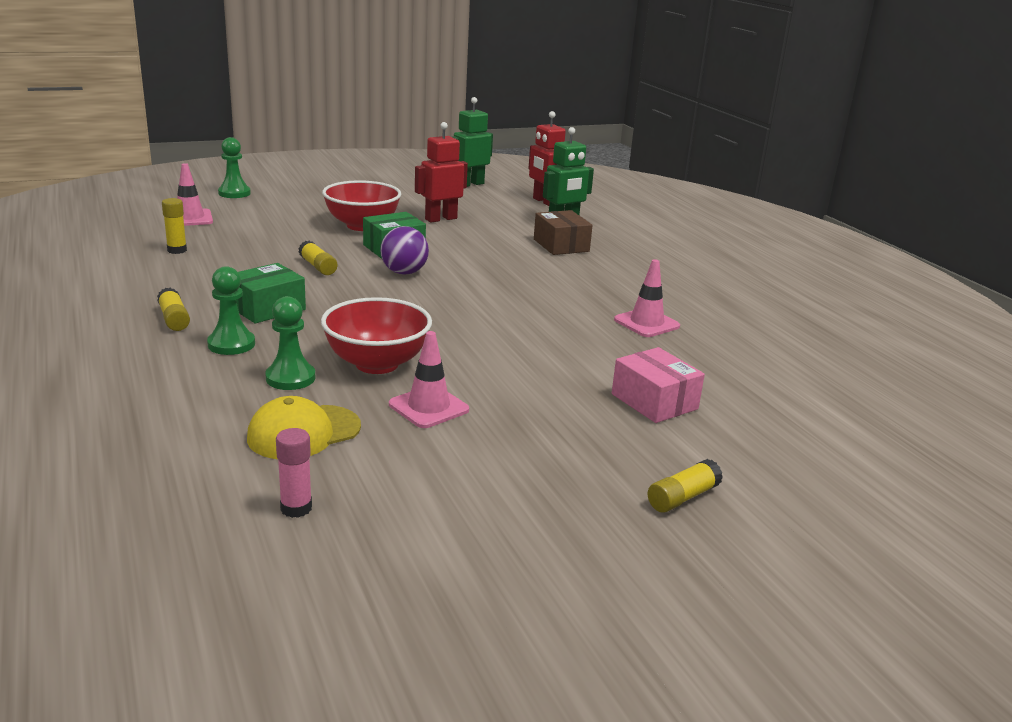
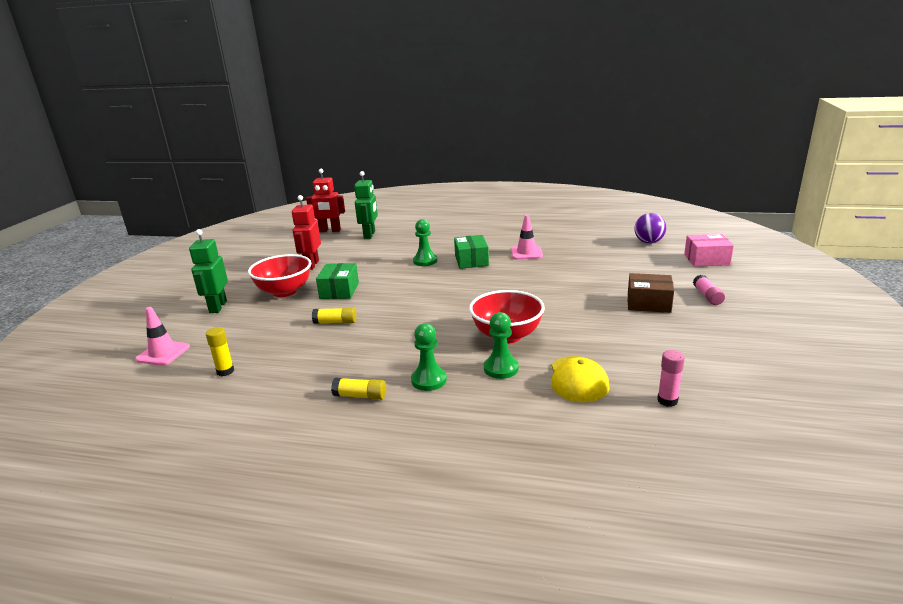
camera: 50 degrees left, 0 degrees up
(234, 193) = (138, 324): green pawn -> green pawn (425, 261)
(267, 308) = (384, 355): green box -> green box (471, 261)
(404, 272) = (383, 296): purple ball -> purple ball (648, 242)
(428, 407) = (575, 333): pink traffic cone -> none
(470, 184) = (266, 242): green robot -> green robot (217, 307)
(561, 245) = (401, 244): brown box -> brown box (648, 303)
(654, 401) = (613, 276): pink box -> pink box (706, 260)
(682, 497) = (707, 296): yellow glue stick -> pink glue stick

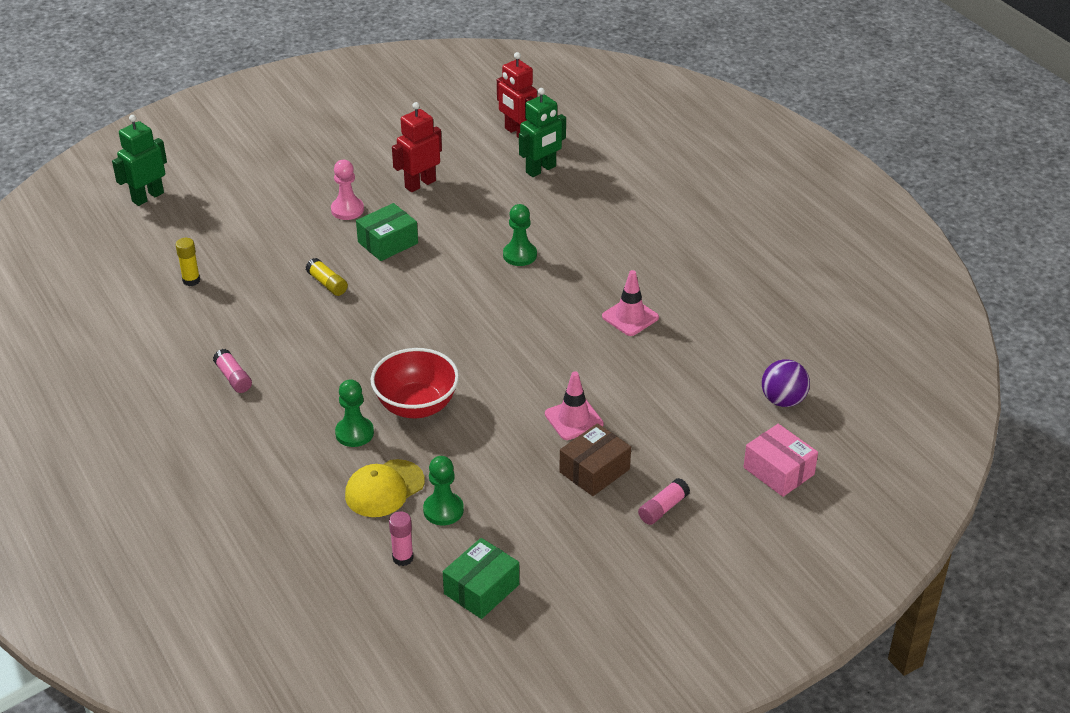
camera: 45 degrees right, 15 degrees up
(163, 353) = (179, 226): pink traffic cone -> pink traffic cone (574, 419)
(217, 307) = (276, 193): green robot -> green robot (147, 197)
(284, 291) = (347, 210): red bowl -> pink pawn
(360, 396) = (233, 378): yellow glue stick -> pink glue stick
(429, 380) = (293, 401): green pawn -> green pawn (443, 510)
(471, 261) = (559, 288): green box -> green box (481, 589)
(648, 303) = (594, 471): brown box -> brown box turned 75 degrees clockwise

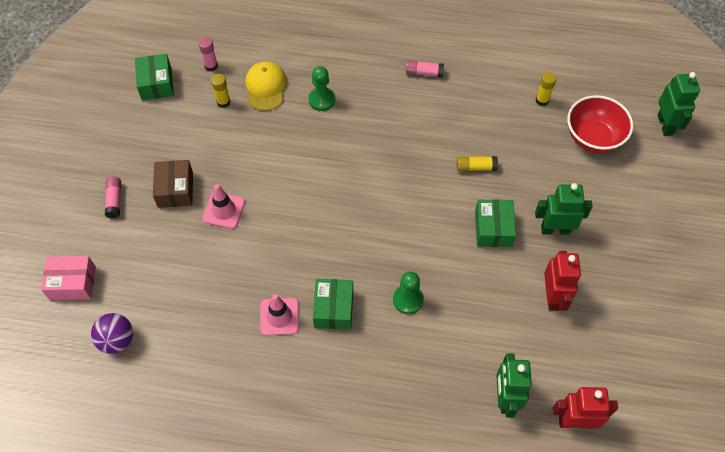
camera: 130 degrees right, 20 degrees up
(347, 210) = (555, 229): pink pawn -> green robot
(416, 406) = (315, 141): red bowl -> red bowl (593, 138)
(443, 510) = (223, 102): green pawn -> yellow glue stick
(582, 291) = (333, 309): none -> green box

